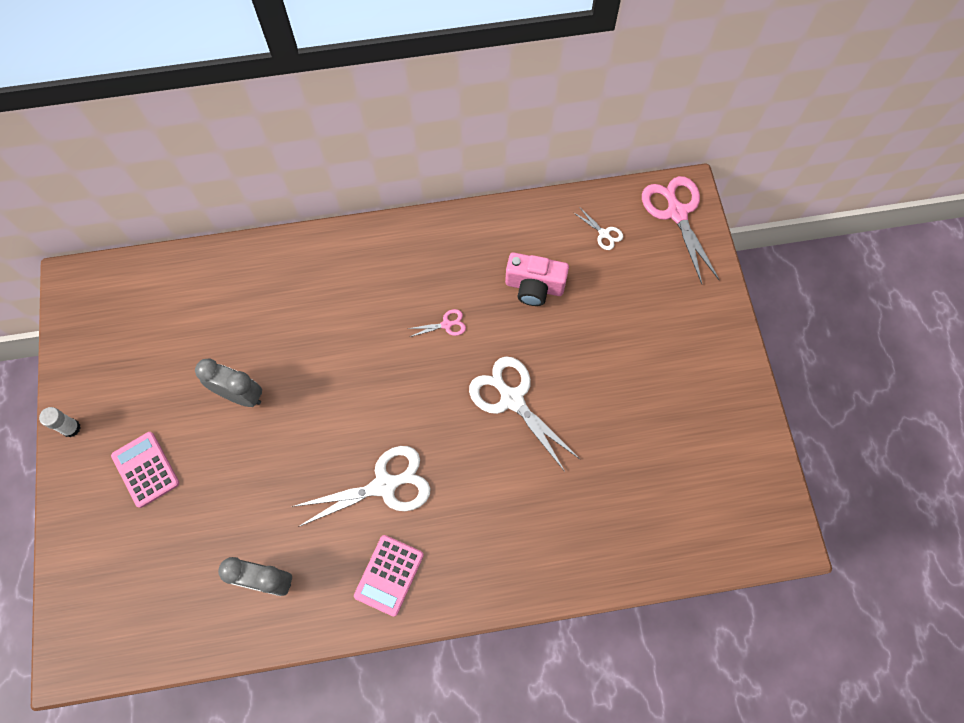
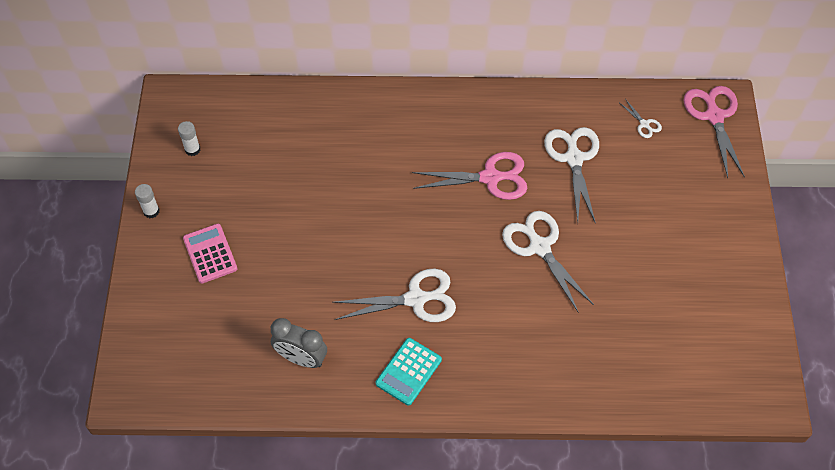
camera: 10 degrees right, 10 degrees down
(108, 344) = (192, 149): none -> white glue stick
(240, 395) = (300, 207): grey clock -> none
(389, 575) = (408, 371): pink calculator -> turquoise calculator
(446, 324) = (490, 178): pink scissors -> pink scissors, size x2.17
(534, 287) = (574, 158): pink camera -> white scissors

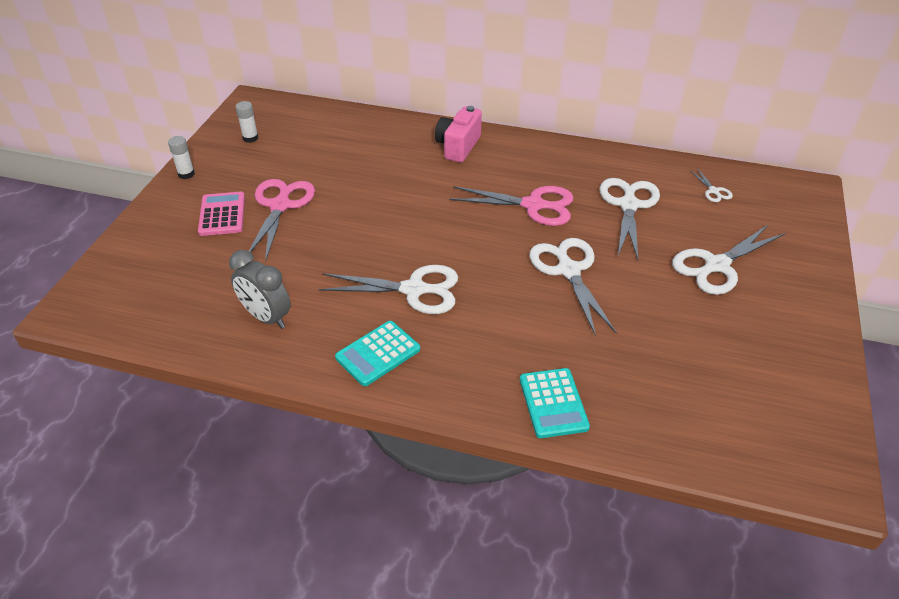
camera: 15 degrees right, 15 degrees down
(399, 117) = (458, 146): none -> pink camera
(560, 384) = (553, 403): none -> turquoise calculator
(660, 212) = (716, 265): none -> white scissors
(714, 116) = (794, 197): pink scissors -> pink scissors (280, 206)

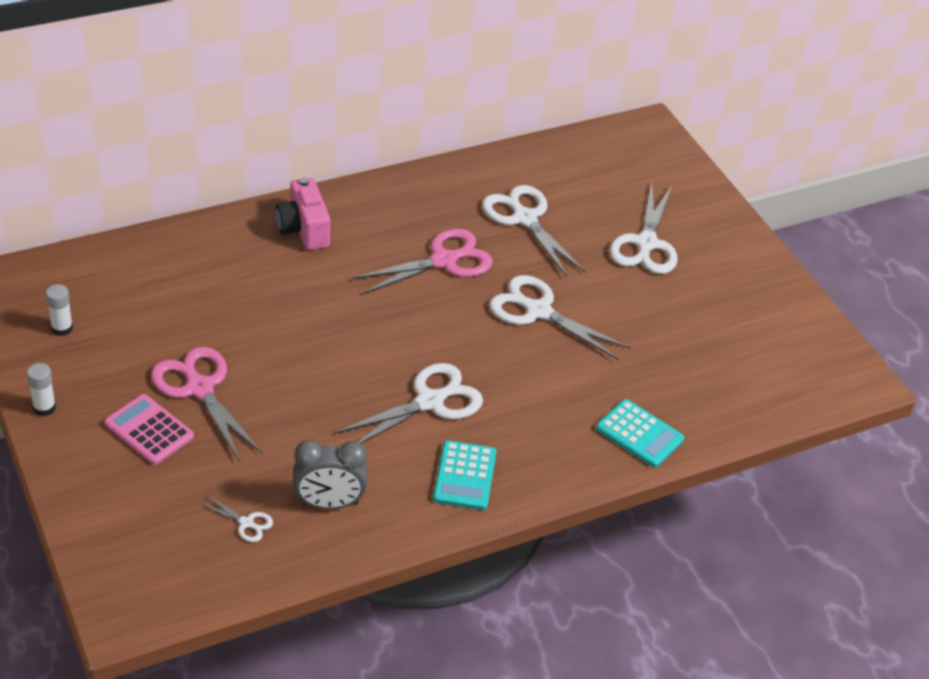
camera: 45 degrees left, 0 degrees up
(713, 191) = (580, 168): white scissors -> white scissors (246, 523)

